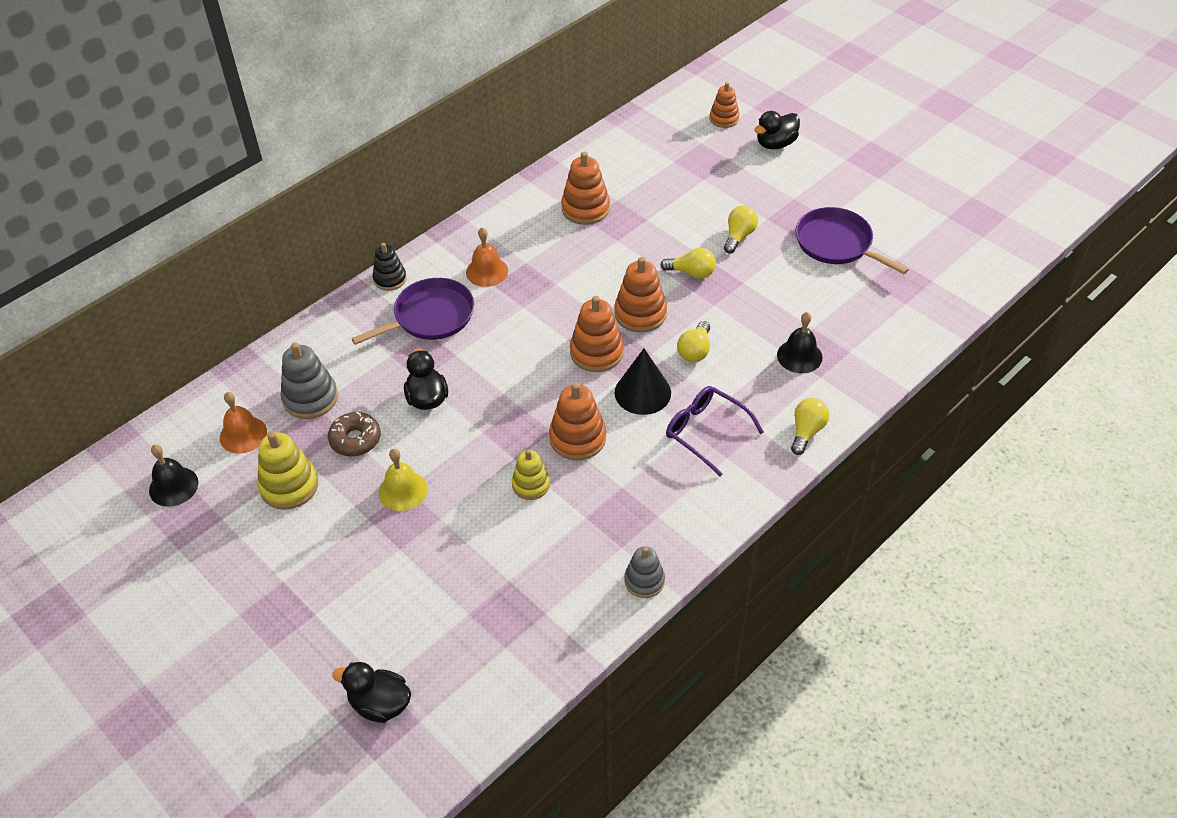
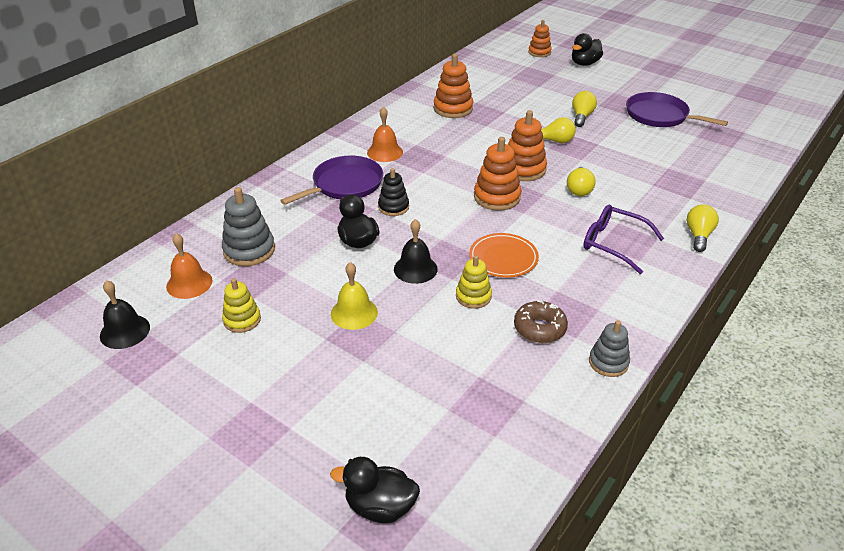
camera: 10 degrees left, 10 degrees down
(289, 486) = (242, 320): yellow stacking toy -> yellow stacking toy, size x0.65
(355, 439) = (299, 277): brown donut -> brown donut (539, 328)
(390, 279) = (302, 163): black stacking toy -> black stacking toy (393, 207)
(577, 438) = (503, 258): orange stacking toy -> orange plate
(642, 392) = (547, 221): black cone -> none
(799, 356) = (666, 186): black bell -> black bell (415, 269)

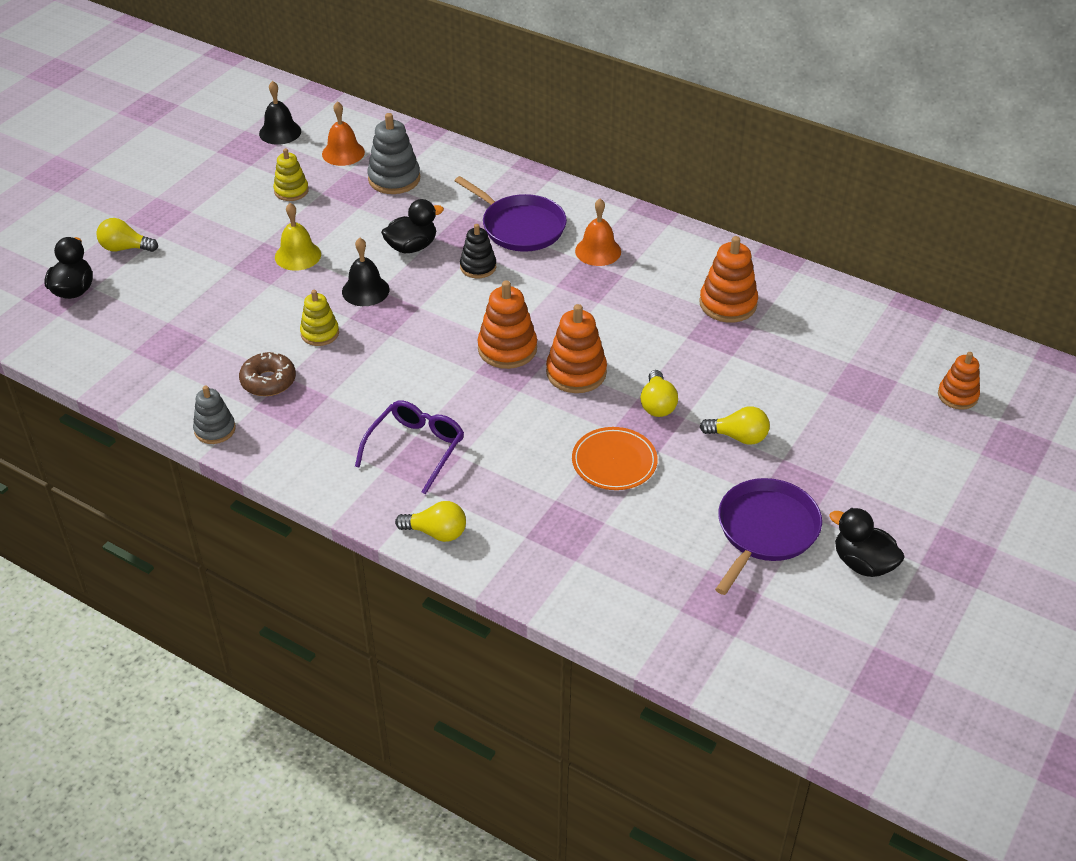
camera: 85 degrees right, 5 degrees up
(503, 258) = (385, 355): orange plate -> orange plate (614, 462)
(579, 189) = (533, 424): yellow light bulb -> yellow light bulb (125, 248)
(584, 63) = (934, 451): black duck -> black duck (863, 563)

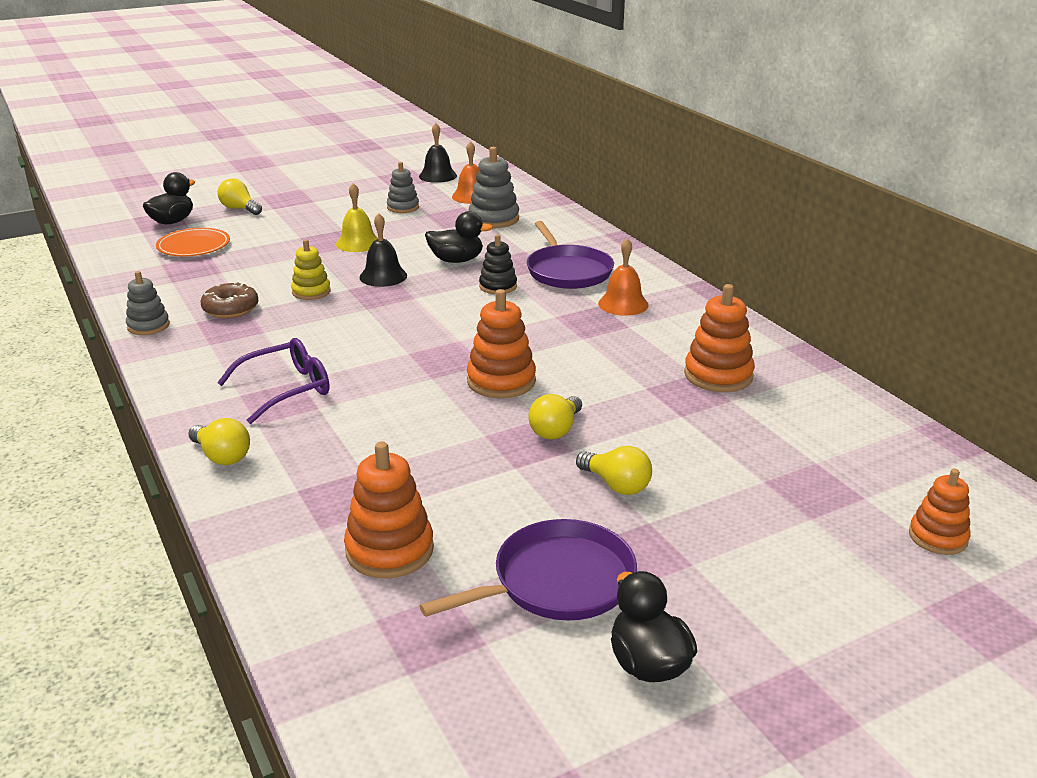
camera: 30 degrees right, 15 degrees down
(291, 191) = (403, 207): yellow stacking toy -> grey stacking toy
(507, 349) = (456, 346): orange stacking toy -> orange stacking toy (389, 550)
(614, 462) = (458, 461): orange plate -> orange plate (193, 246)

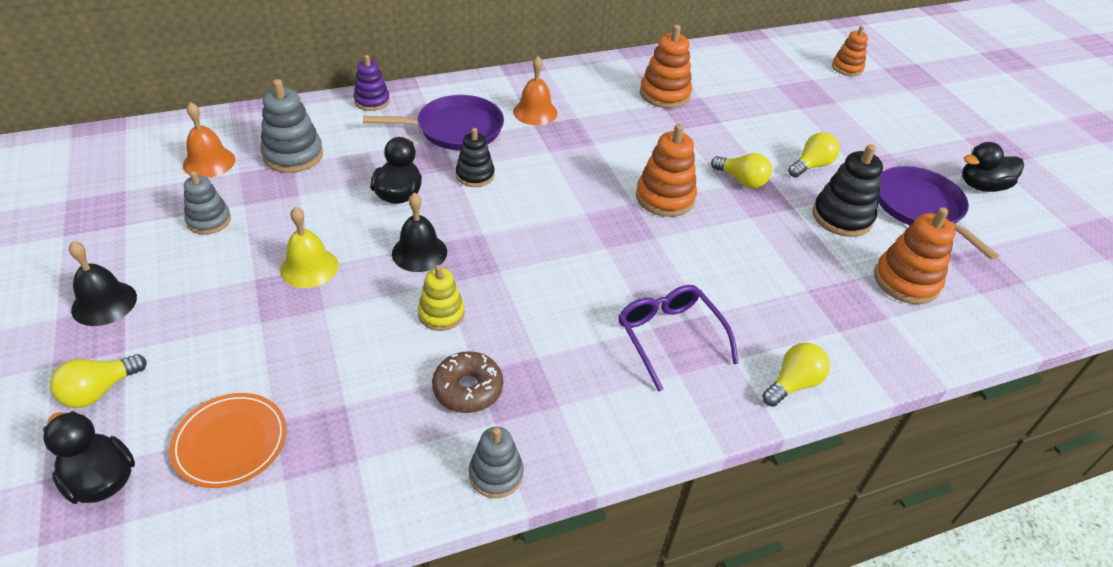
camera: 85 degrees left, 15 degrees up
(437, 176) = (111, 181): black bell -> black bell (104, 303)
(508, 505) = (842, 217): none -> black stacking toy
(591, 234) = (372, 101): none -> purple stacking toy

